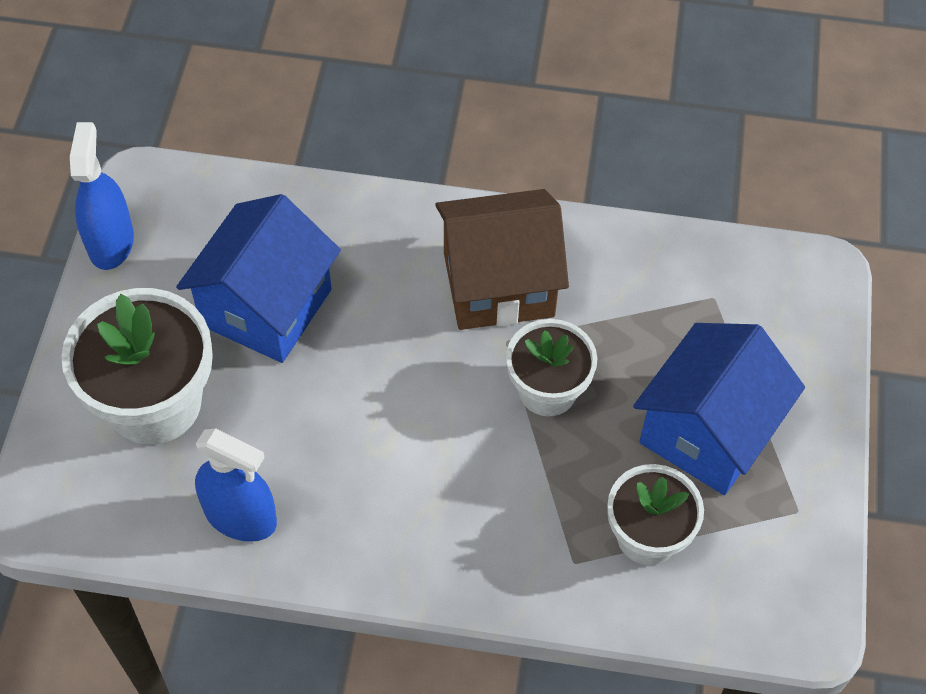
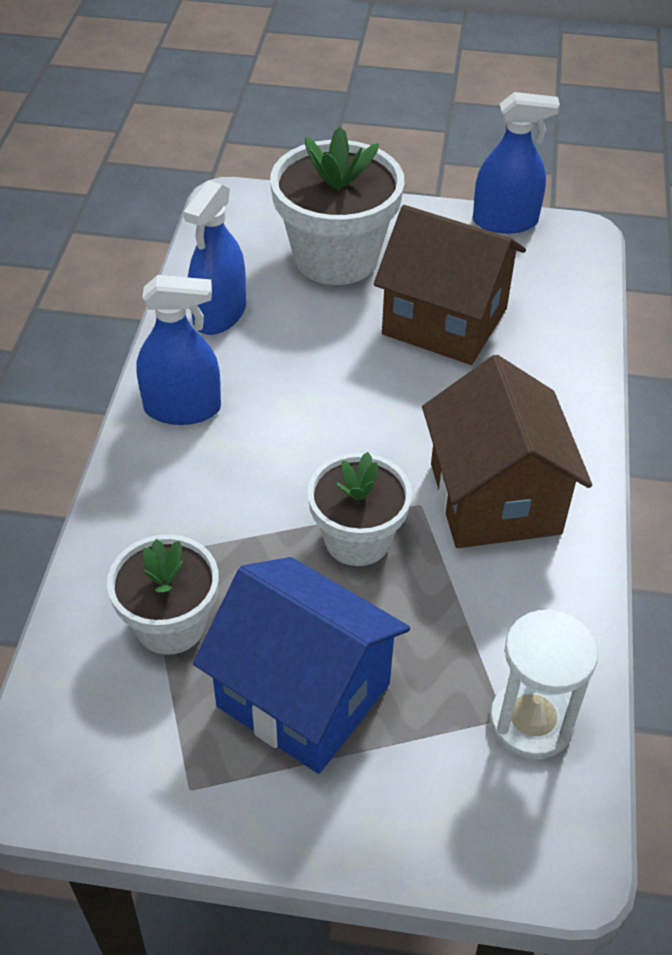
camera: 90 degrees right, 10 degrees down
(266, 307) = (445, 321): blue house -> brown house
(383, 544) = (182, 408): none -> blue spray bottle
(716, 280) = (531, 722): none -> white hourglass

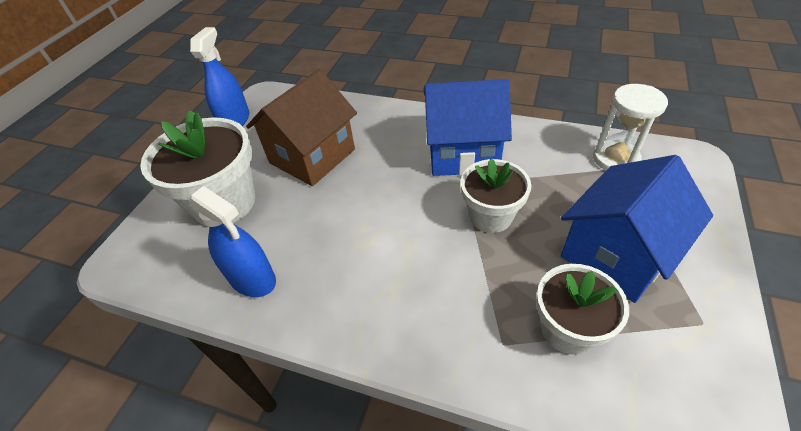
camera: 75 degrees left, 0 degrees up
(182, 408) = (350, 311): blue spray bottle -> none
(495, 498) = (462, 153): brown house -> blue house

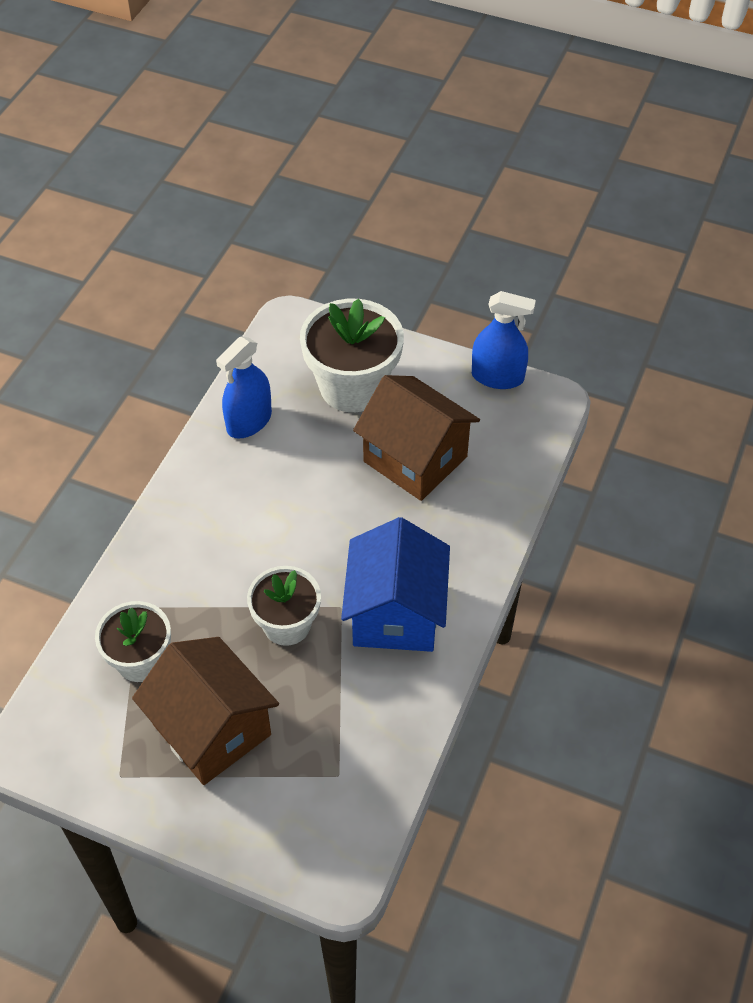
camera: 90 degrees right, 5 degrees up
(615, 159) = (355, 782): white hourglass -> none
(616, 254) = (212, 729): blue house -> brown house

